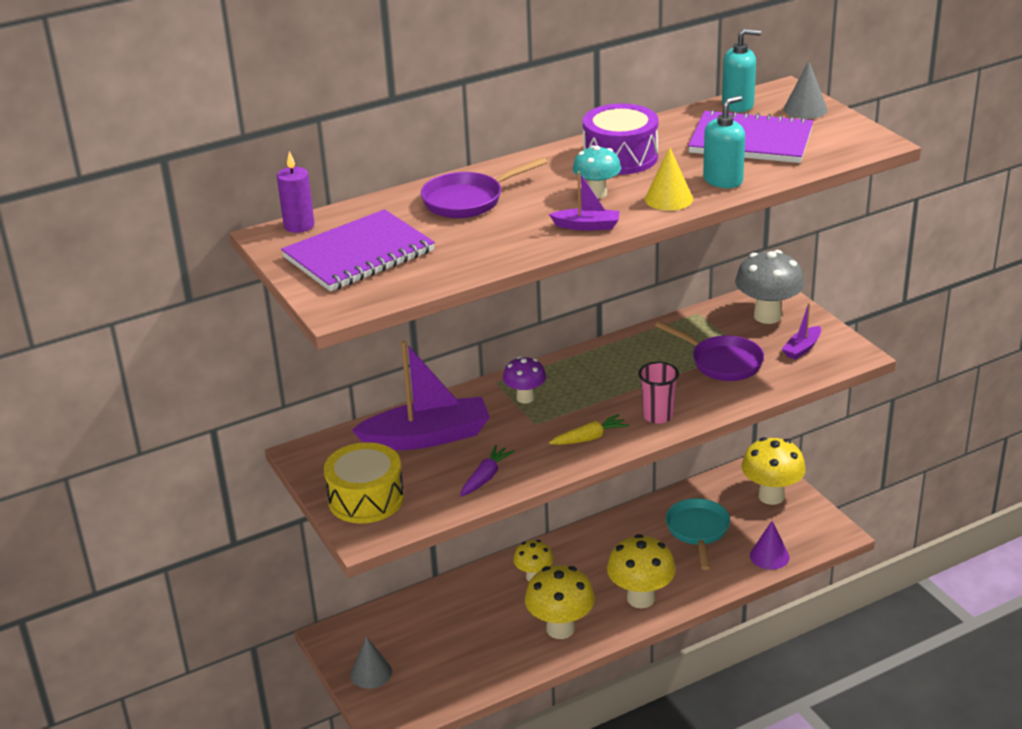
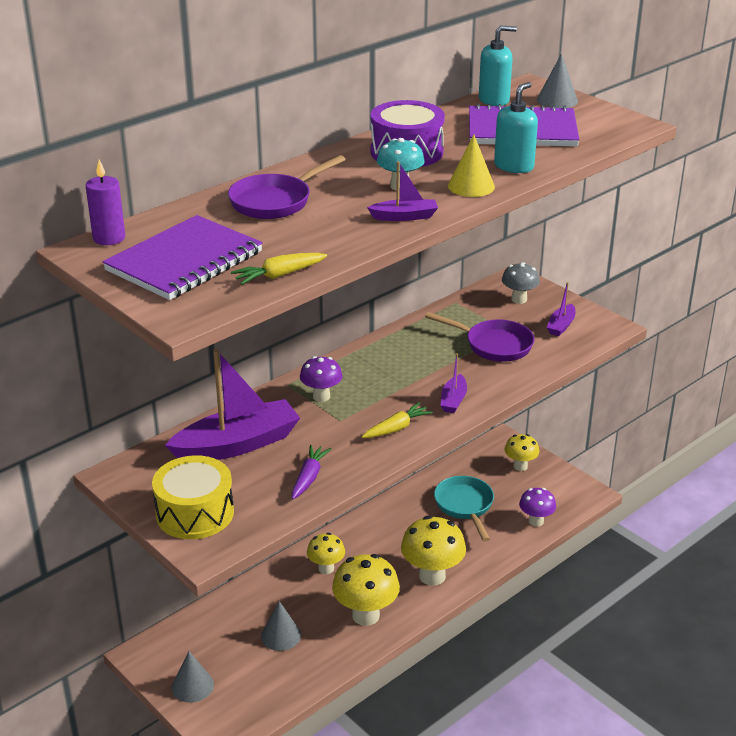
camera: 15 degrees left, 0 degrees up
(441, 276) = (279, 275): none -> yellow carrot
(470, 637) = (281, 635): none -> grey cone
(658, 416) = (453, 400): pink cup -> purple boat
(767, 316) = (519, 299): grey mushroom -> grey mushroom, size x0.60
(769, 556) = (536, 521): purple cone -> purple mushroom
(771, 496) = (520, 466): yellow mushroom -> yellow mushroom, size x0.60

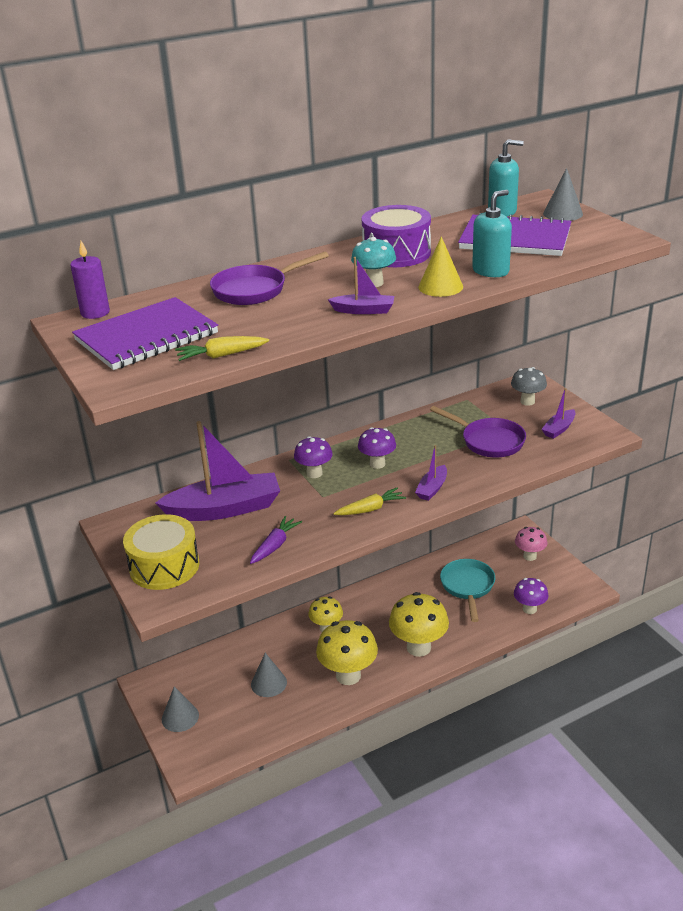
camera: 15 degrees right, 0 degrees up
(385, 380) = (377, 464): none -> purple mushroom
(520, 466) = (529, 556): yellow mushroom -> pink mushroom

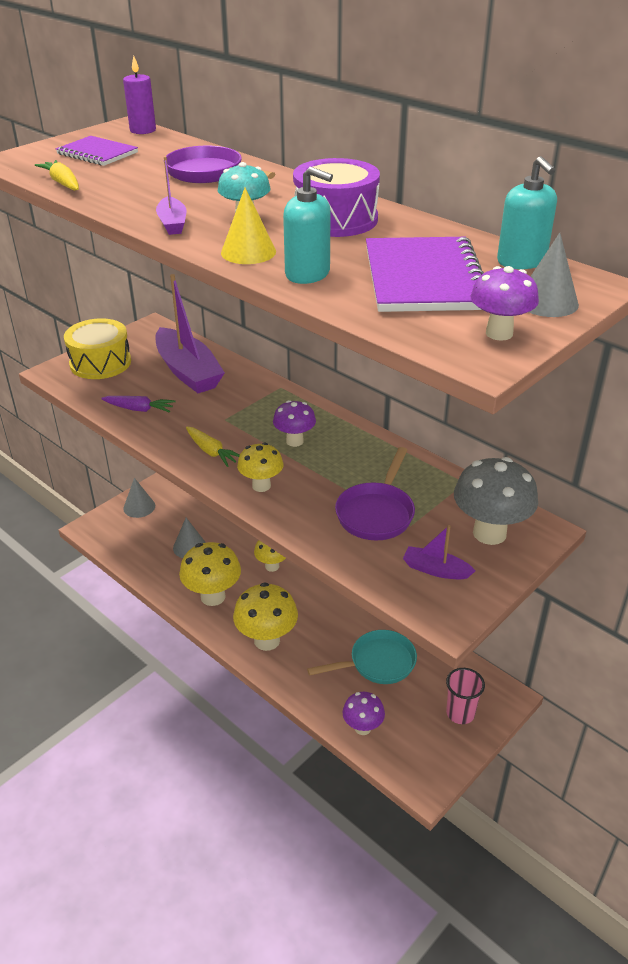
camera: 70 degrees right, 5 degrees up
(146, 337) = (97, 153): purple notebook -> purple notebook, size x0.61
(314, 473) = (262, 406): purple mushroom -> purple mushroom (499, 333)
(432, 489) = (261, 486): purple boat -> yellow mushroom
(527, 401) = (489, 533): grey mushroom -> grey mushroom, size x1.67
(529, 556) = (460, 713): pink mushroom -> pink cup

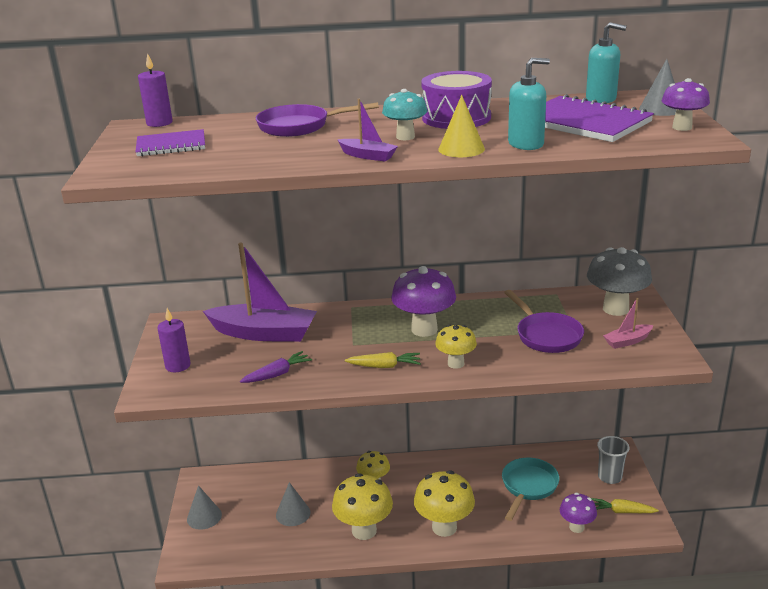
camera: 45 degrees left, 10 degrees down
(63, 183) = (207, 168): yellow carrot -> yellow carrot (621, 511)
(100, 363) = (178, 366): yellow drum -> purple candle
(294, 441) = (424, 329): purple mushroom -> purple mushroom, size x1.67
(435, 570) = (627, 341): purple boat -> pink boat
(460, 713) = (609, 477): pink cup -> grey cup

